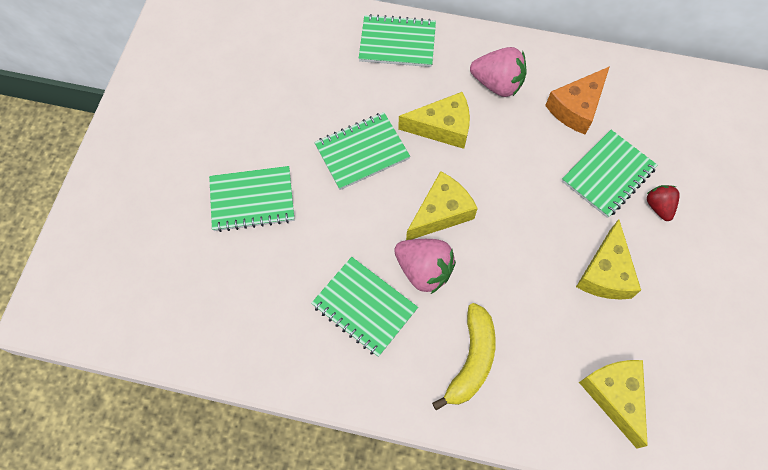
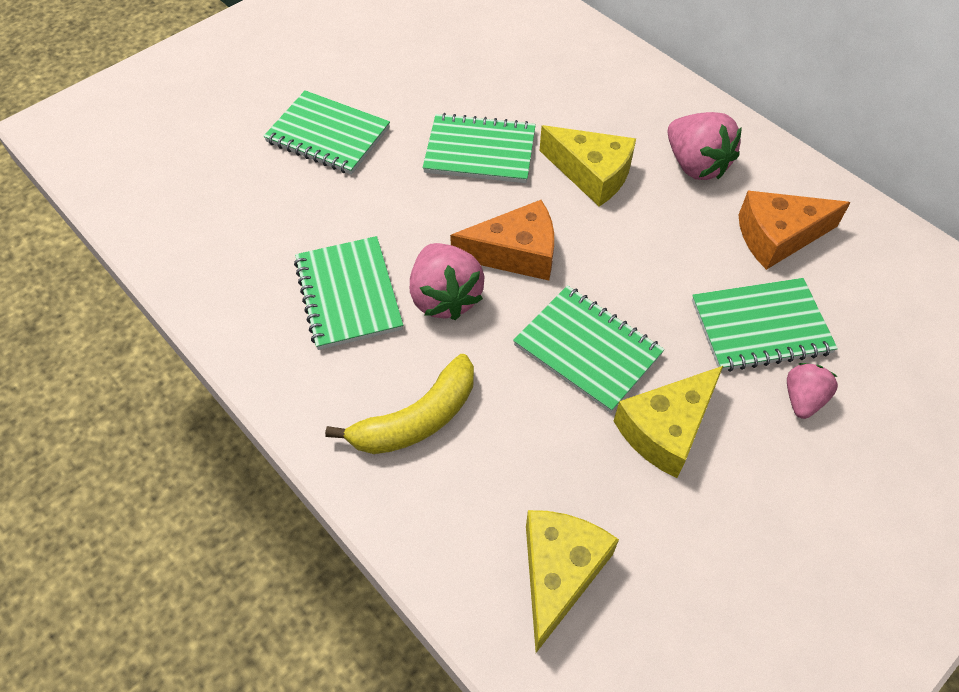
camera: 35 degrees right, 10 degrees down
(397, 43) = (610, 73): green notebook -> green notebook (587, 350)
(441, 212) = (516, 253): yellow cheese -> orange cheese
(658, 207) = (802, 399): red strawberry -> pink strawberry

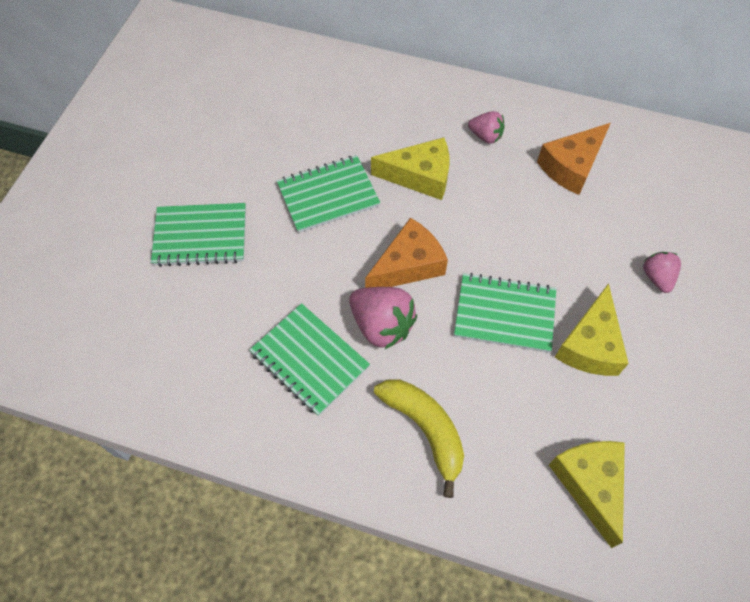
camera: 30 degrees left, 5 degrees up
(417, 419) = (425, 429): yellow banana -> yellow banana turned 60 degrees counterclockwise
(695, 165) = (485, 136): pink strawberry -> pink strawberry, size x0.59
(760, 327) = (601, 239): green notebook -> none

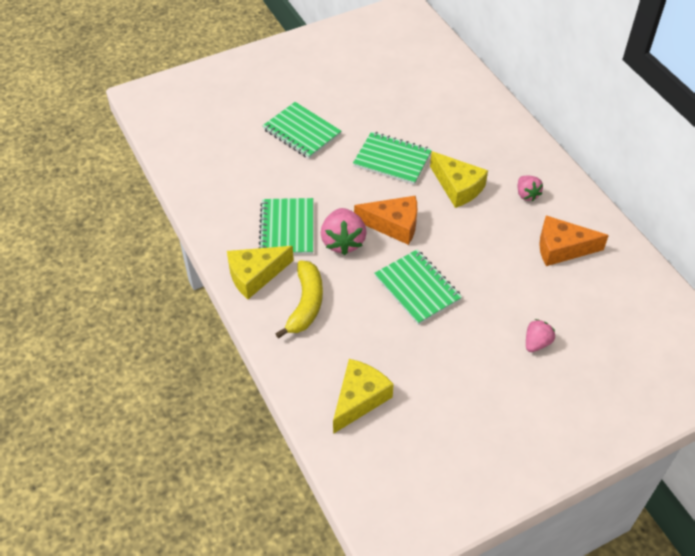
camera: 45 degrees right, 10 degrees down
(590, 345) = (447, 341): yellow cheese -> yellow cheese (255, 275)

